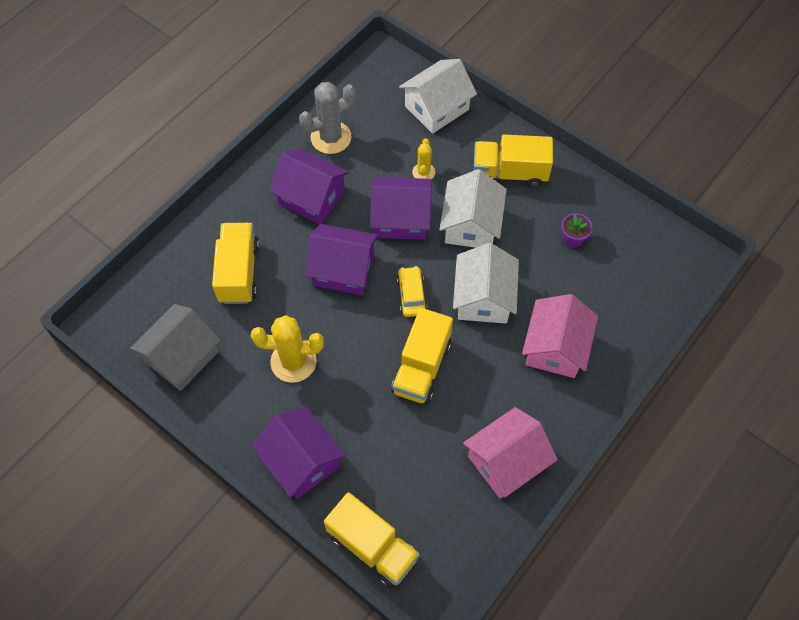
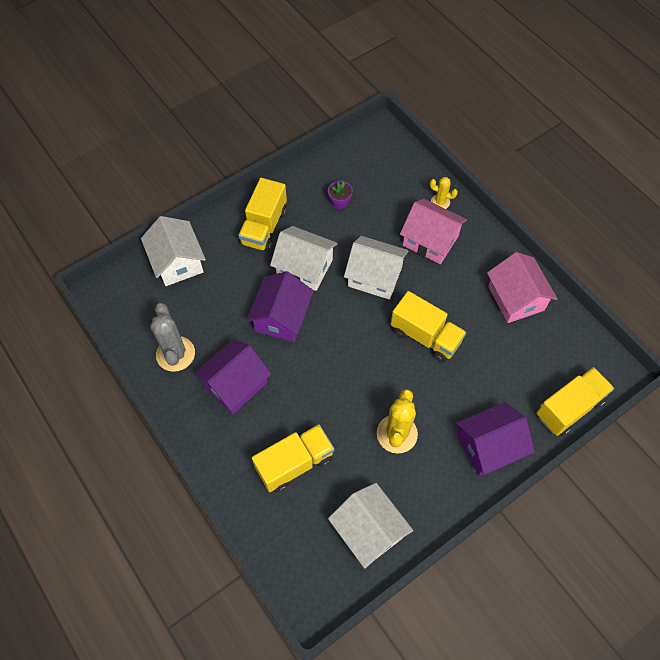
camera: 75 degrees left, 0 degrees up
(182, 357) = (369, 530): grey house -> white house
(239, 272) = (294, 463): yellow truck -> yellow truck turned 135 degrees clockwise
(343, 270) = (318, 374): purple house -> none
(411, 295) = (358, 327): yellow car -> none
(423, 172) = (241, 289): yellow cactus -> yellow cactus (440, 202)

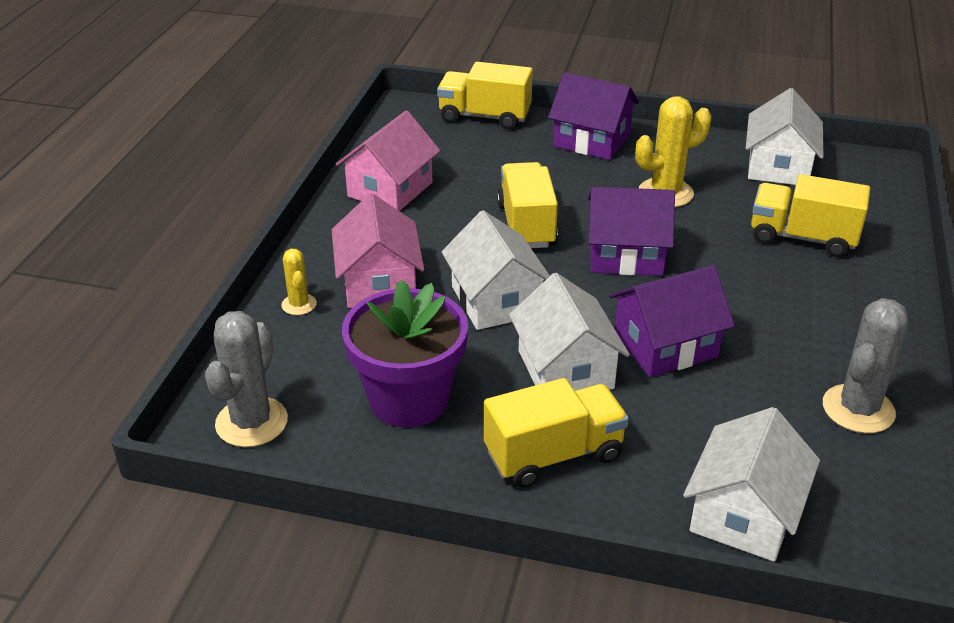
camera: 130 degrees left, 25 degrees down
(235, 384) = (803, 330): purple house -> purple house (626, 255)
(340, 202) = (409, 399): purple flower pot -> purple flower pot, size x2.44
(374, 148) = (251, 422): none -> grey cactus

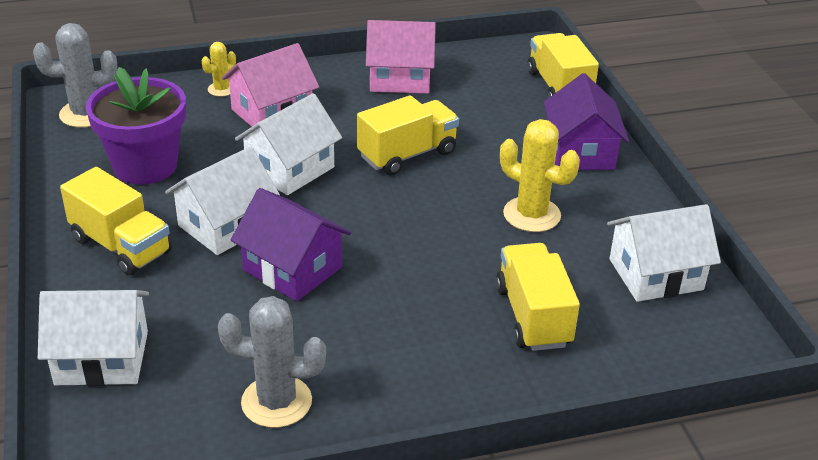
camera: 60 degrees right, 0 degrees up
(626, 255) = (409, 216): purple house -> none

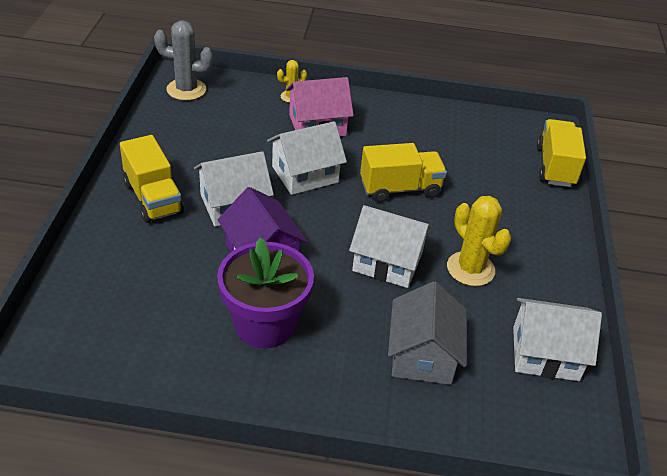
camera: 20 degrees right, 5 degrees up
(102, 358) = (93, 279): white house -> white house (387, 262)
(145, 166) = (204, 141): purple flower pot -> purple flower pot (264, 324)
(276, 402) = (191, 356): grey cactus -> none
(400, 79) = (429, 124): pink house -> none
(533, 316) = (422, 355): yellow truck -> grey house
(580, 152) = (542, 227): purple house -> none

